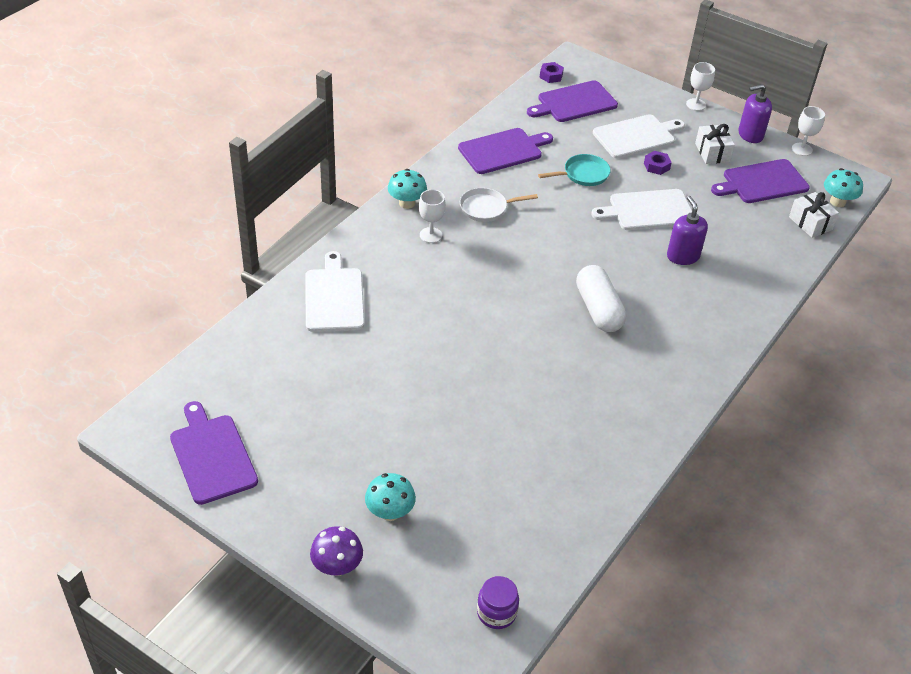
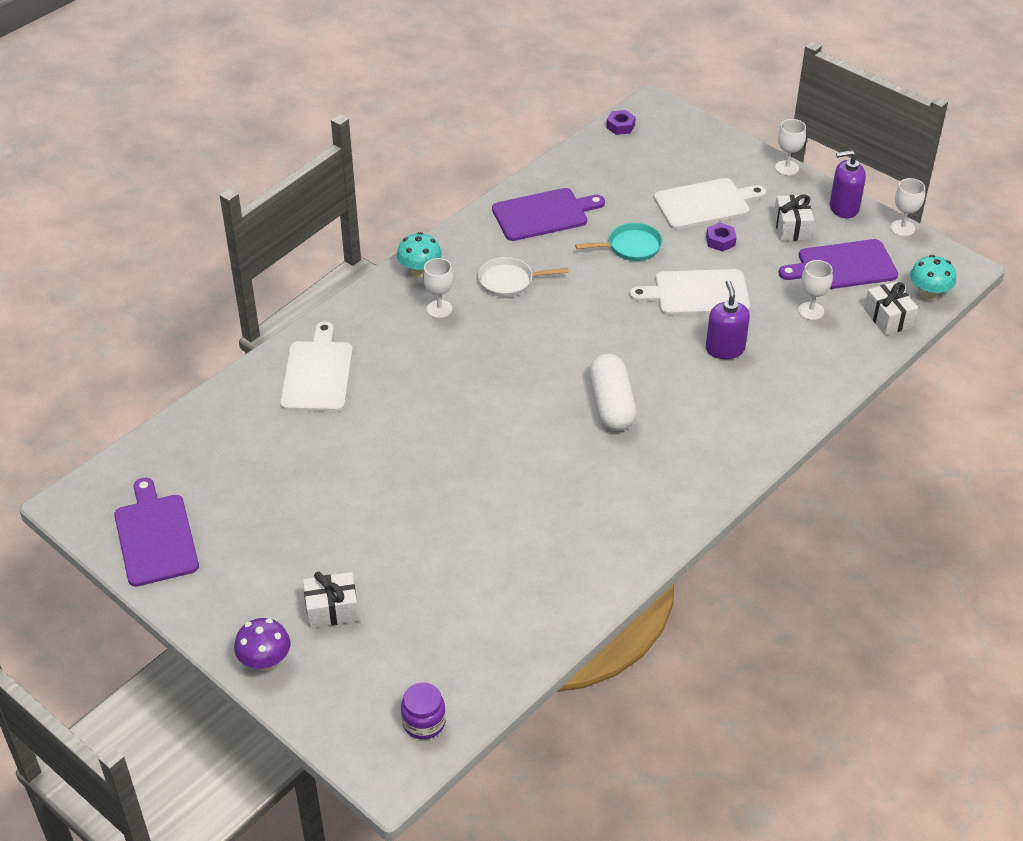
camera: 10 degrees right, 0 degrees up
(390, 512) = (332, 609): turquoise mushroom -> white gift
(574, 103) = (640, 160): purple cutting board -> none
(746, 221) = (811, 311): none -> white goblet

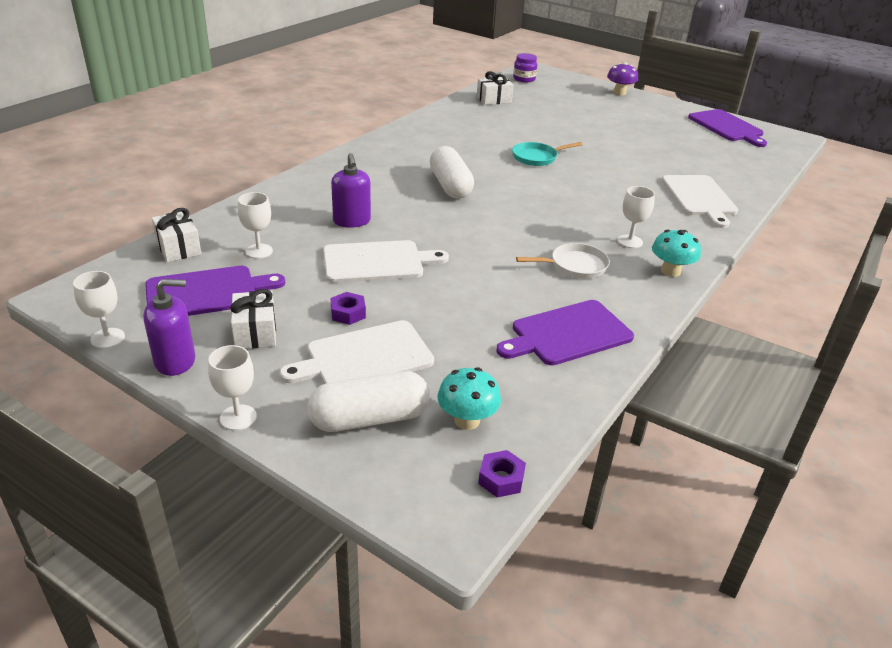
camera: 170 degrees right, 10 degrees down
(332, 609) = (597, 106): white gift -> white gift (494, 100)
(631, 247) = (454, 303): turquoise pan -> turquoise pan (537, 157)
(700, 162) = (369, 419): none -> white capsule
(928, 294) = (120, 270): turquoise mushroom -> turquoise mushroom (467, 420)

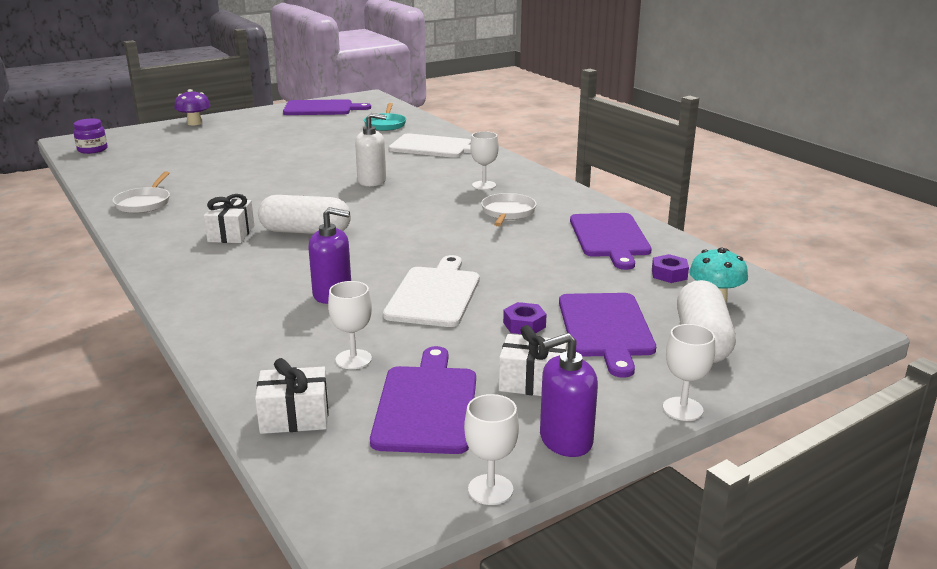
camera: 65 degrees left, 10 degrees down
(175, 361) = (565, 440): purple soap dispenser -> purple soap dispenser turned 120 degrees counterclockwise
(364, 357) = (606, 328): white cutting board -> purple cutting board
(449, 120) = (144, 203): none -> white pan
(494, 100) = (124, 173): white gift -> white gift (231, 234)
(501, 479) = (789, 300): purple nut -> purple nut (669, 274)
(537, 157) = (290, 183): turquoise pan -> turquoise pan (385, 124)
(579, 188) = (372, 181): none -> white soap dispenser
(670, 271) = (540, 183): turquoise mushroom -> none

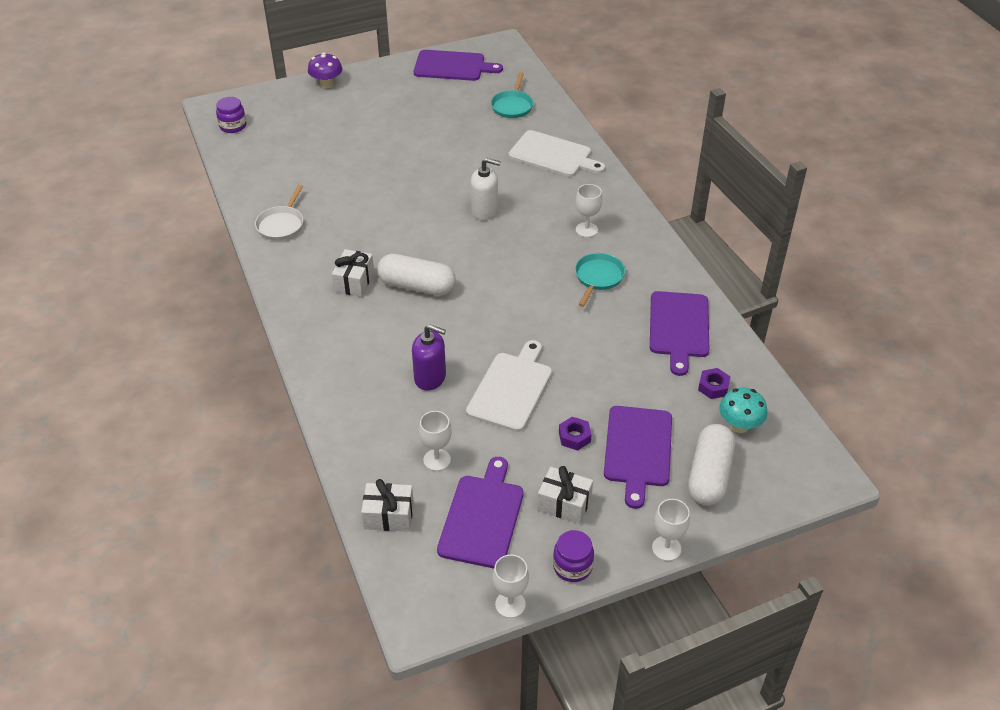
camera: 10 degrees right, 20 degrees up
(507, 213) = (598, 278): white pan -> turquoise pan
(565, 440) = (572, 566): purple soap dispenser -> purple jar

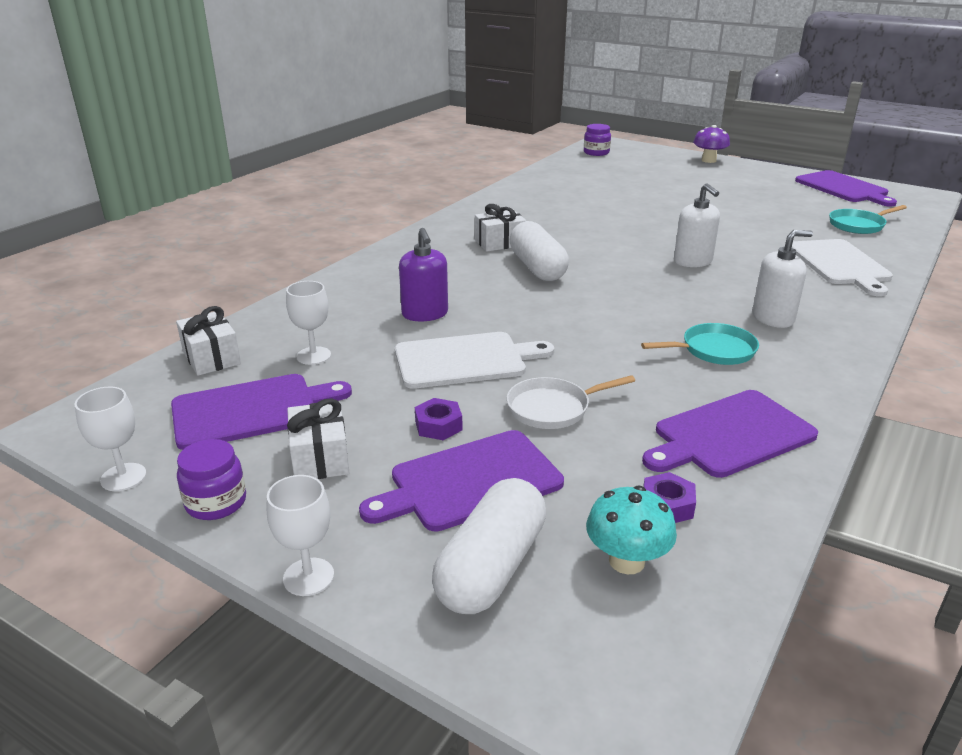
camera: 55 degrees right, 15 degrees down
(281, 224) = (520, 199): white pan -> white pan (553, 408)
(586, 230) = (773, 318): white goblet -> white soap dispenser
(709, 475) = (491, 567): white capsule -> white capsule turned 45 degrees counterclockwise

